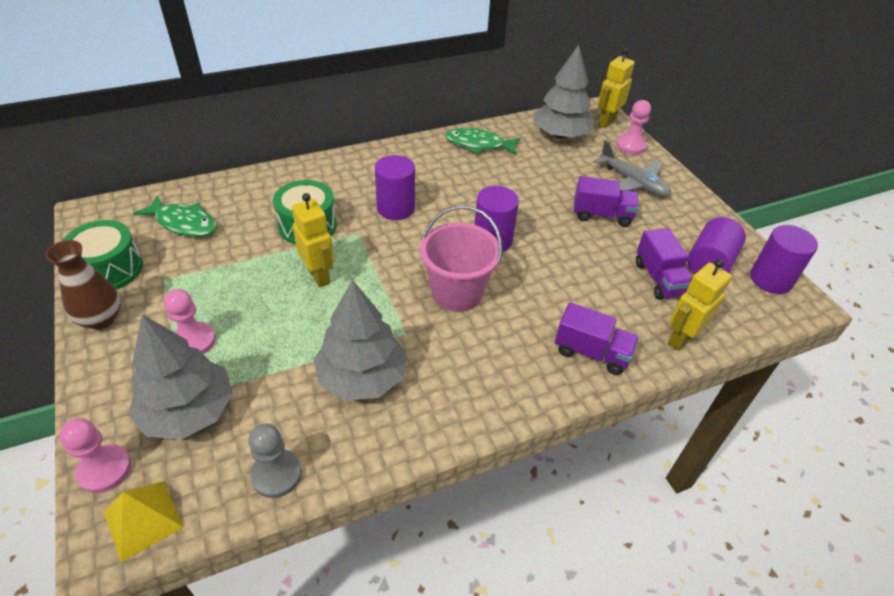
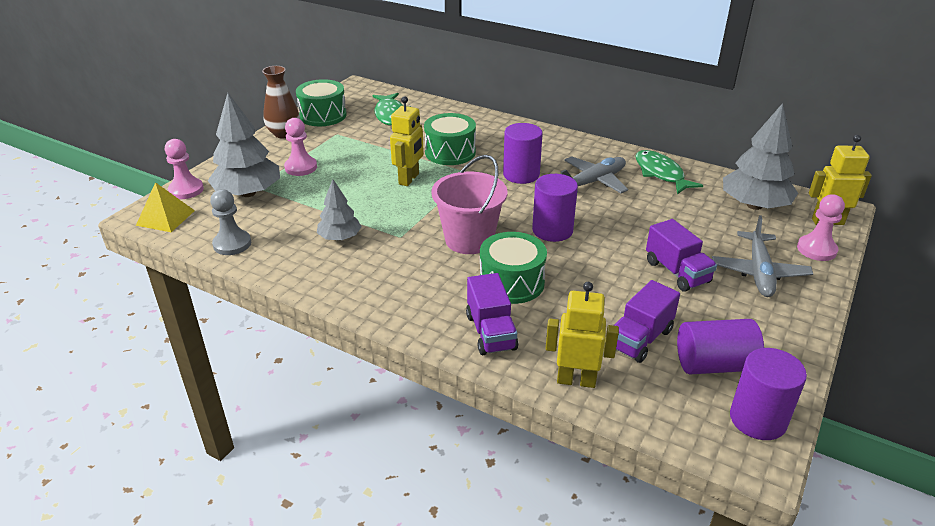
camera: 55 degrees right, 10 degrees down
(362, 377) = (340, 238): grey tree -> grey tree, size x0.58
(451, 180) = (592, 182): none -> grey plane
(539, 303) = (511, 282): none -> green drum

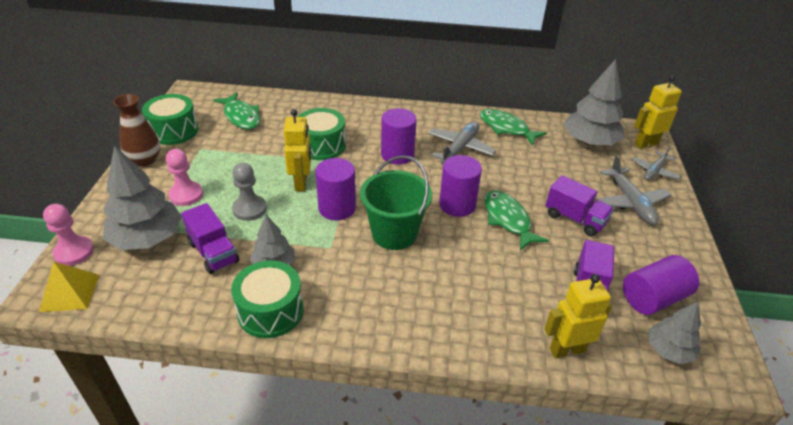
camera: 25 degrees left, 5 degrees up
(232, 244) = (166, 303): grey pawn -> grey pawn (249, 209)
(469, 240) = (394, 233): pink bucket -> green bucket
(491, 332) = (471, 325): purple truck -> purple truck (213, 252)
(511, 282) = (456, 267): green drum -> green drum (270, 311)
(598, 255) = (508, 220): none -> green fish
(694, 414) = (669, 350): none -> grey tree
(758, 419) = (712, 338): purple cylinder -> purple cylinder (337, 208)
(816, 249) = (654, 171): pink pawn -> grey plane

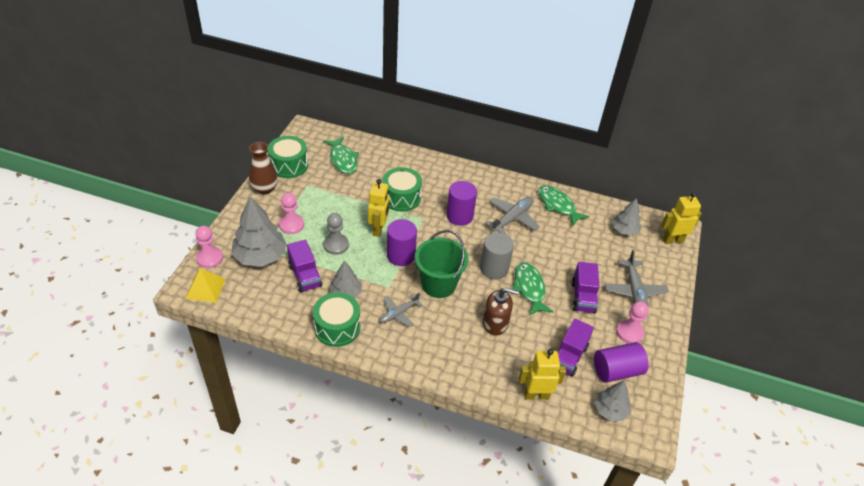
camera: 10 degrees right, 5 degrees up
(457, 205) = (494, 268): purple cylinder -> grey cylinder
(481, 267) = (495, 323): none -> brown soap dispenser
(575, 219) = (583, 297): purple truck -> purple truck turned 45 degrees clockwise
(590, 142) = (624, 230): grey tree -> grey tree, size x0.58
(647, 249) = (629, 332): none -> pink pawn
(654, 171) = (668, 266): grey plane -> grey plane (399, 313)

